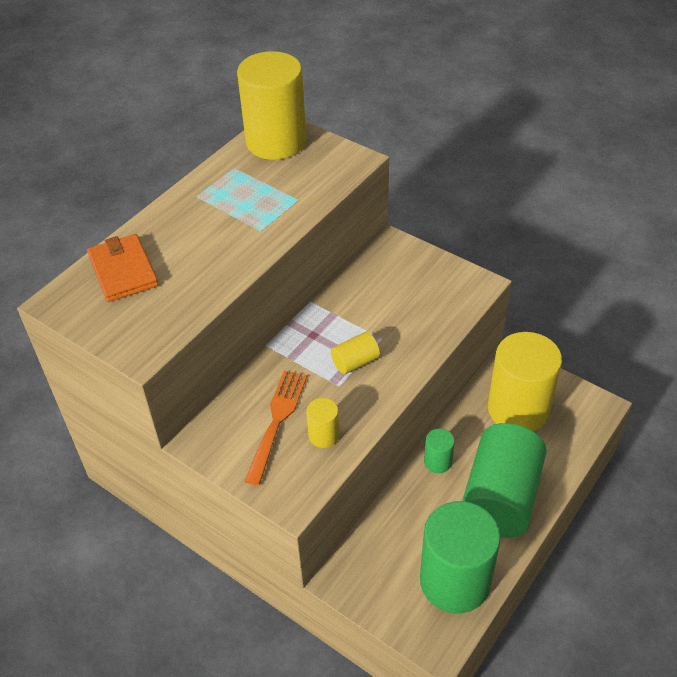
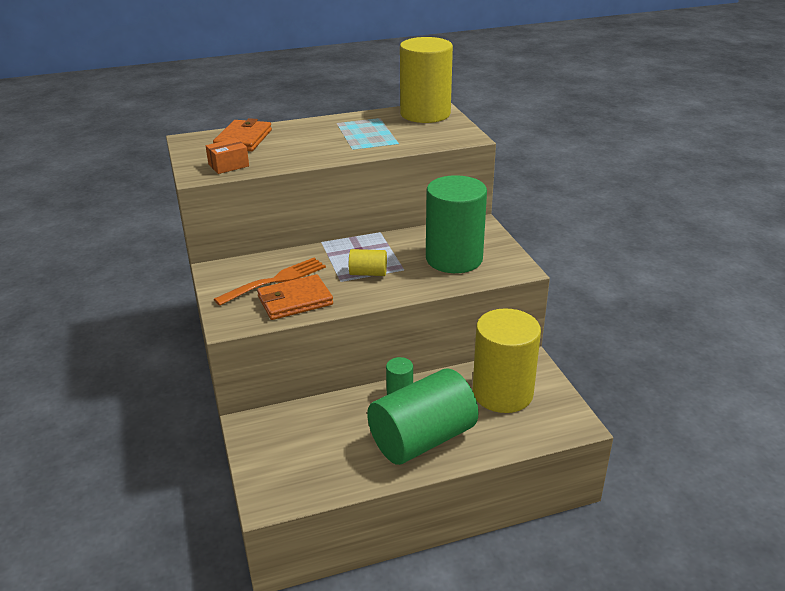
camera: 35 degrees right, 15 degrees down
(158, 321) = (228, 165): none -> orange box
(324, 435) = (295, 301): yellow cylinder -> orange wallet
(455, 581) = (325, 470): green cylinder -> green cylinder (454, 259)

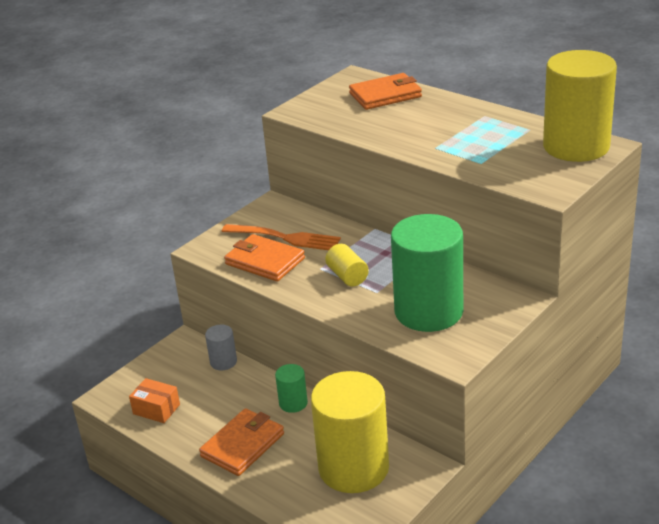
camera: 60 degrees right, 0 degrees up
(228, 165) = (325, 114): orange box -> orange box (156, 409)
(304, 411) = (223, 362): none -> grey cylinder
(422, 439) = (243, 445): green cylinder -> orange wallet

